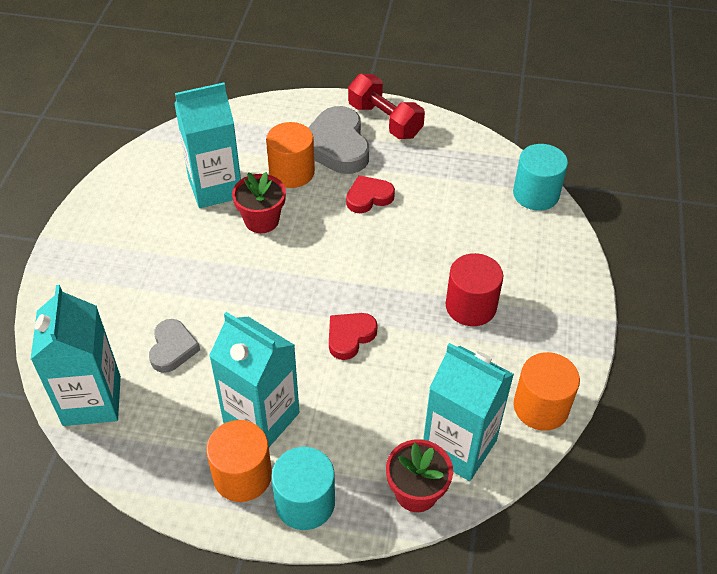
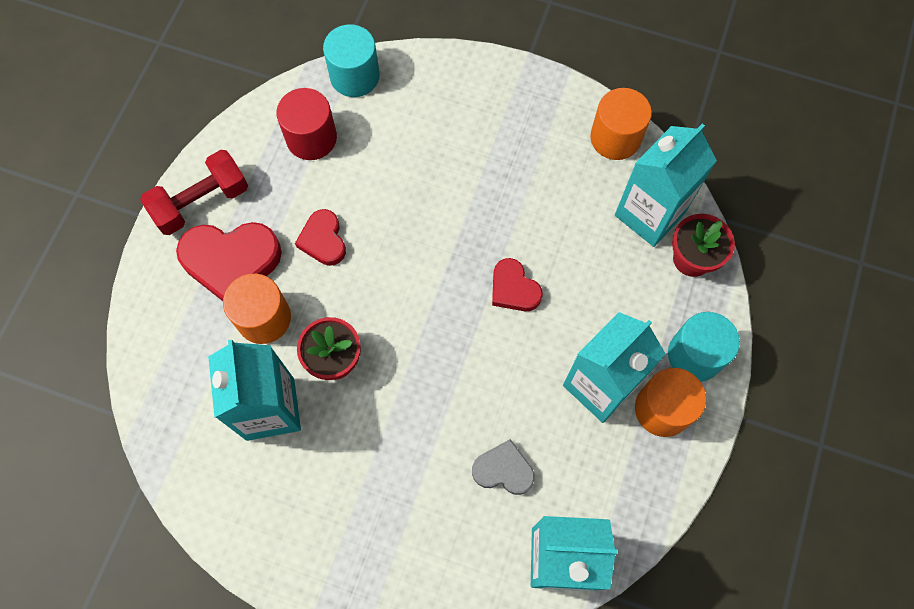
camera: 80 degrees left, 20 degrees up
(337, 146) = (231, 262): grey heart -> red heart
(471, 306) = (493, 170): red cylinder -> red cylinder (311, 138)

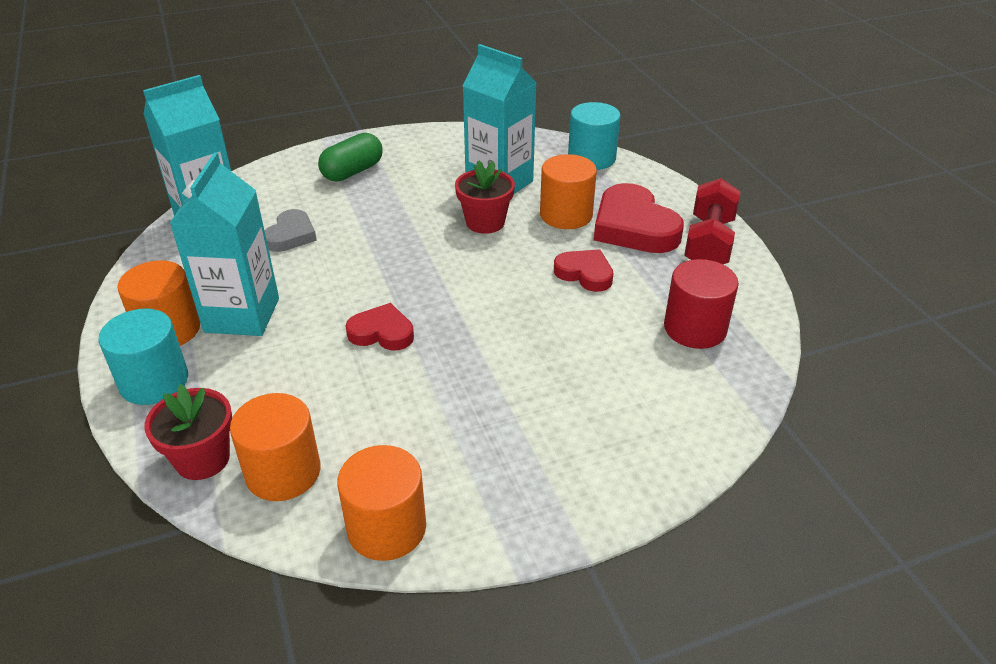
camera: 140 degrees right, 30 degrees down
(231, 262) = (633, 227): red heart -> red heart turned 75 degrees counterclockwise
(354, 76) = (734, 400): turquoise cylinder -> turquoise cylinder (591, 158)
(380, 541) = (352, 171): none -> green capsule
(503, 470) = (291, 235): grey heart -> grey heart turned 45 degrees counterclockwise
(649, 214) = (283, 472): turquoise carton -> orange cylinder

